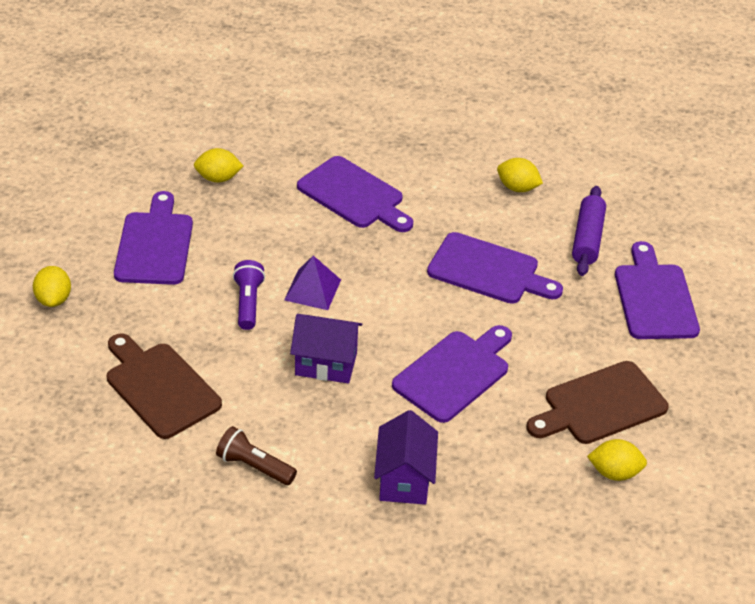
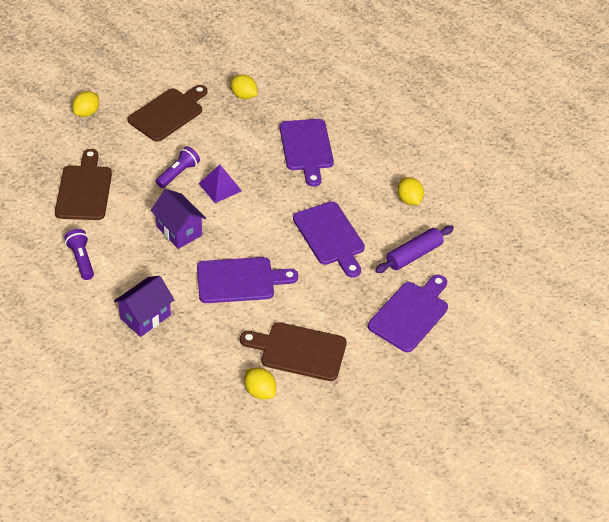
camera: 40 degrees right, 5 degrees up
(154, 245) = (168, 113): purple cutting board -> brown cutting board
(254, 466) = (81, 259): brown flashlight -> purple flashlight

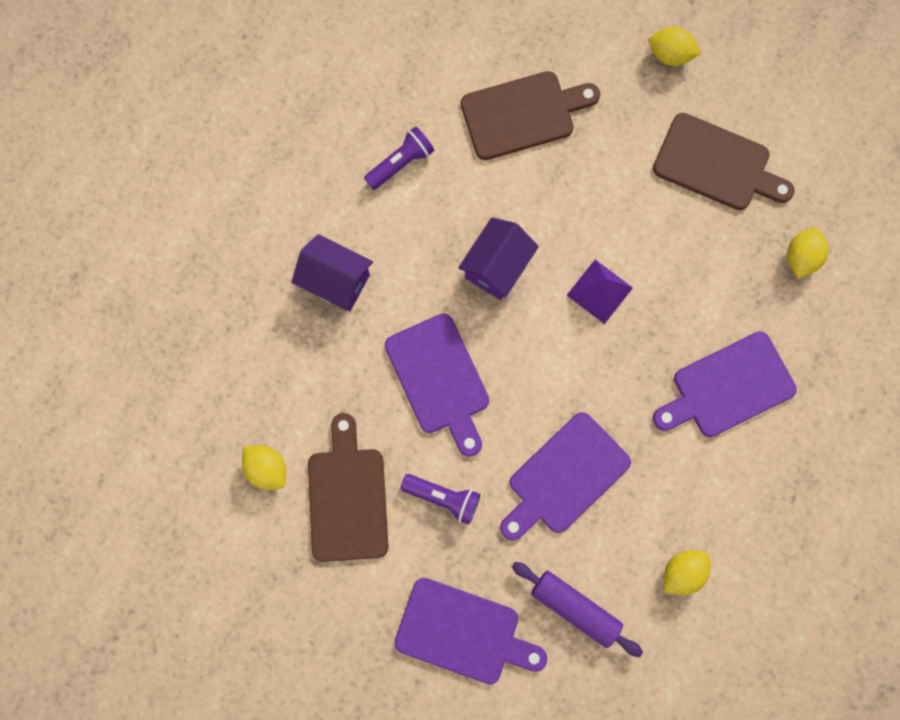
camera: 75 degrees right, 30 degrees up
(178, 173) = (603, 225): purple flashlight -> purple flashlight (443, 498)
(260, 391) = (267, 468): yellow lemon -> yellow lemon turned 75 degrees counterclockwise

